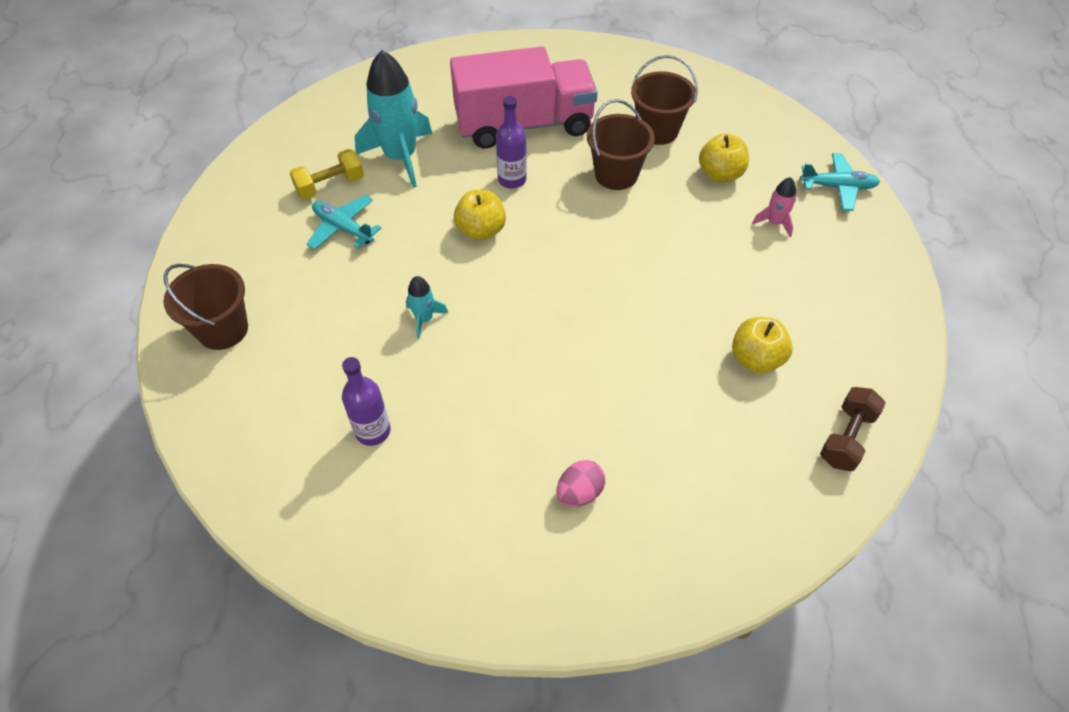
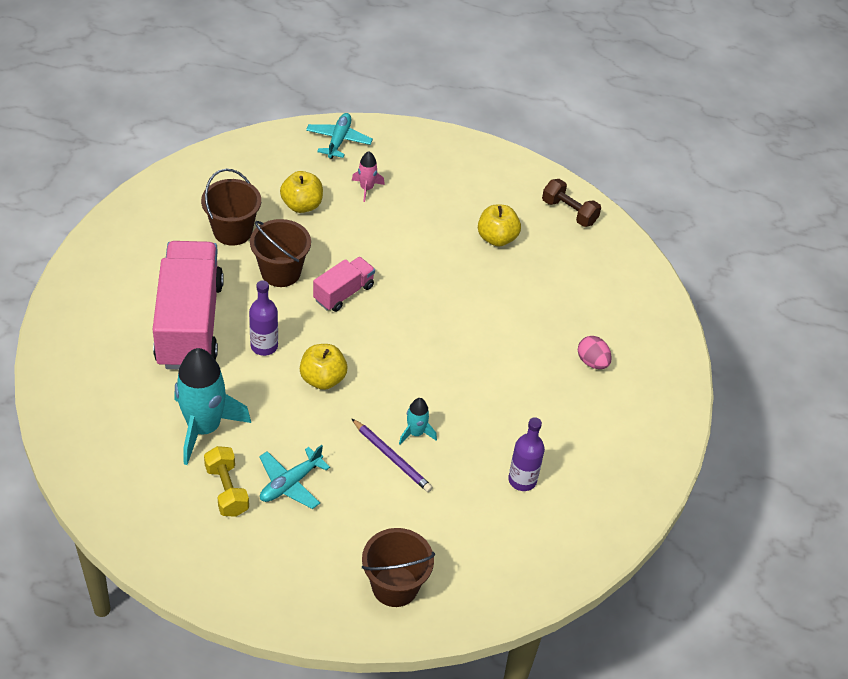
camera: 85 degrees left, 5 degrees down
(387, 303) = (392, 457): none -> purple pencil
(606, 228) = (343, 293): none -> pink truck

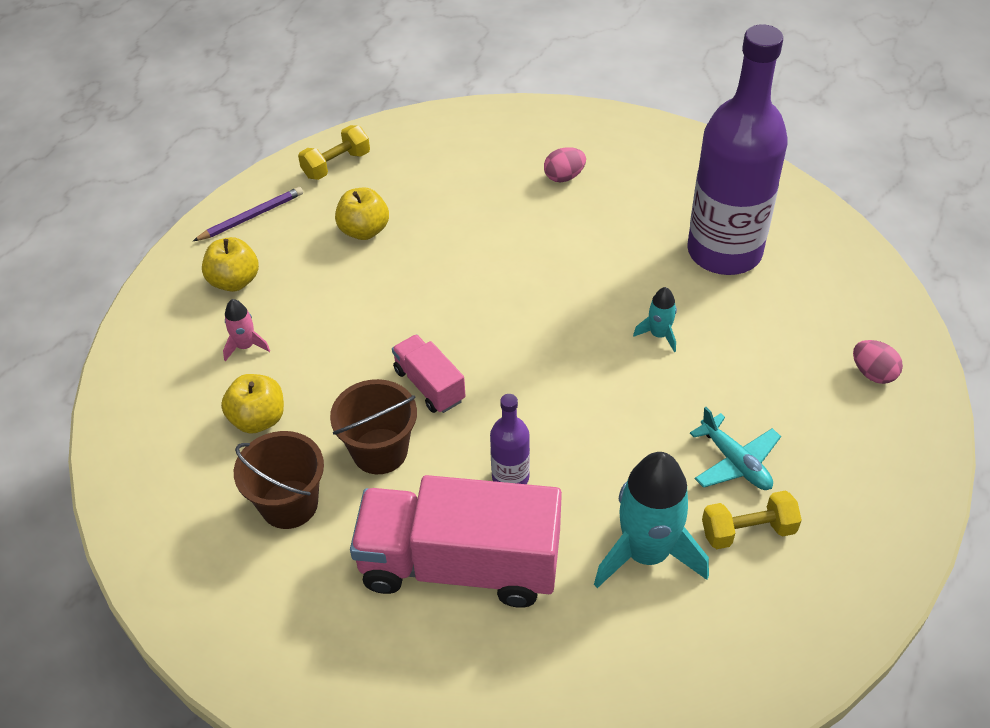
camera: 75 degrees left, 0 degrees up
(323, 379) = (571, 417): yellow apple -> yellow apple (234, 281)
(338, 140) = (143, 369): turquoise plane -> none
(392, 457) = (694, 360): purple pencil -> purple pencil (251, 217)
(395, 586) = (873, 373): brown bucket -> pink egg
(522, 480) = (724, 252): purple bottle -> purple bottle, size x2.33
(569, 212) = (336, 165): brown dumbbell -> yellow dumbbell

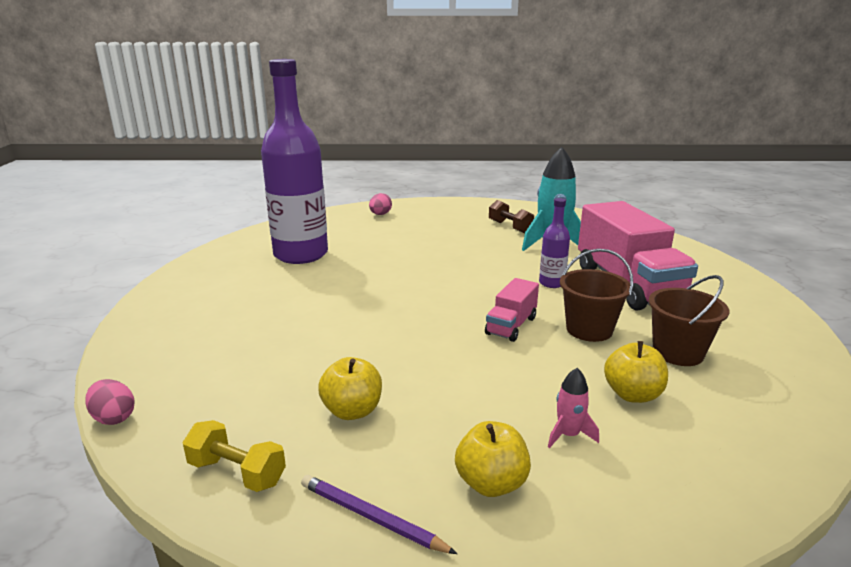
camera: 115 degrees left, 25 degrees down
(564, 177) = (229, 321): pink egg -> pink egg (114, 418)
(659, 335) = (393, 262): turquoise rocket -> none
(735, 462) = (471, 234): turquoise plane -> none
(748, 531) = (510, 227): yellow dumbbell -> brown dumbbell

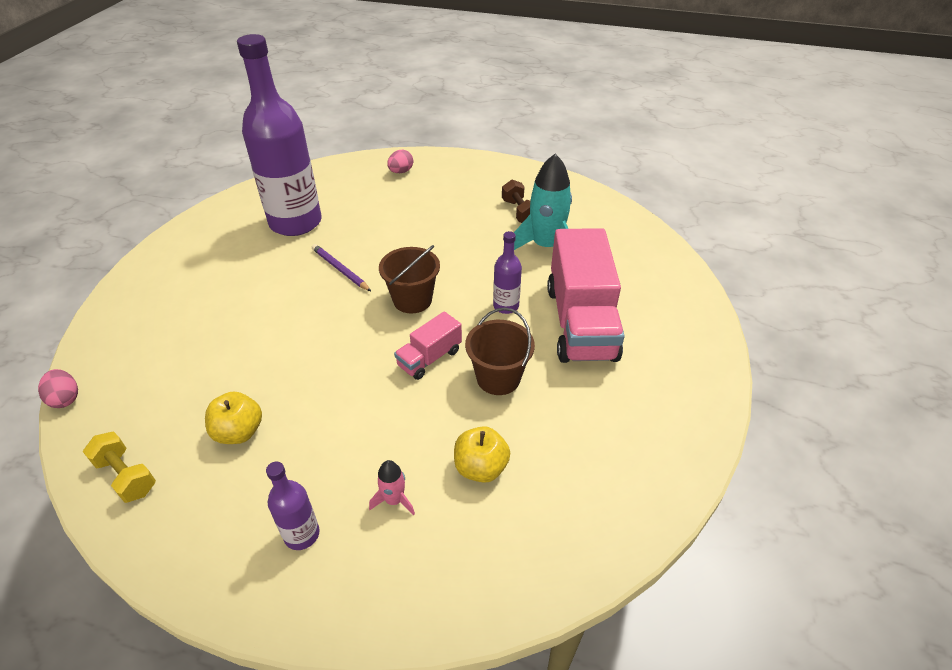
camera: 15 degrees right, 20 degrees up
(371, 517) = (197, 543): purple pencil -> purple pencil (340, 269)
(491, 483) = (302, 534): yellow apple -> purple bottle
(678, 353) = (561, 426): brown bucket -> brown bucket (412, 300)

